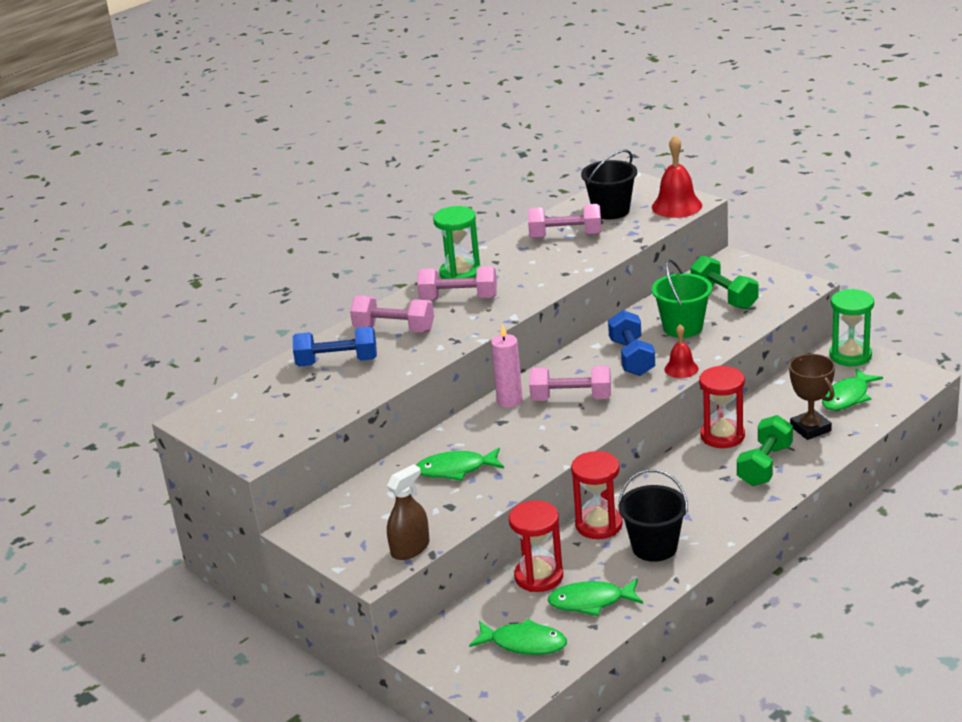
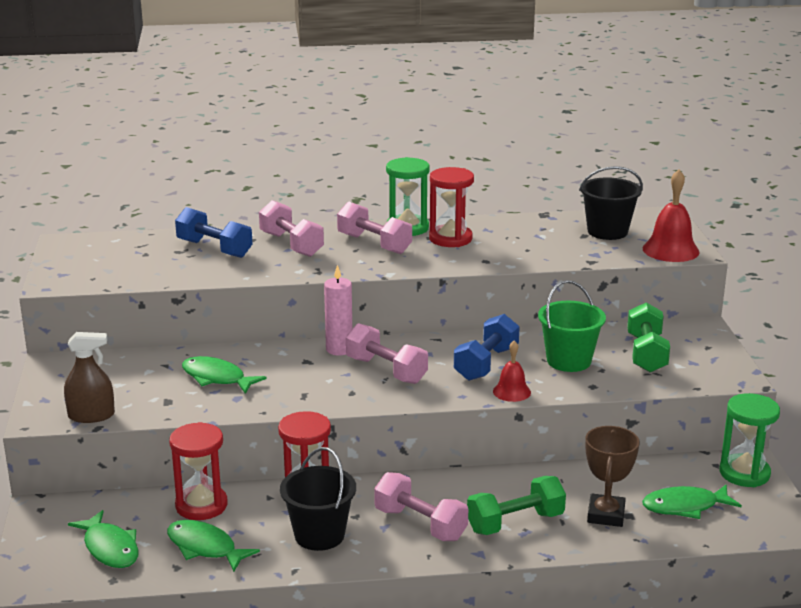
camera: 35 degrees right, 5 degrees down
(565, 236) = (536, 234): pink dumbbell -> pink dumbbell (420, 524)
(722, 436) = (518, 479): red hourglass -> red hourglass (450, 239)

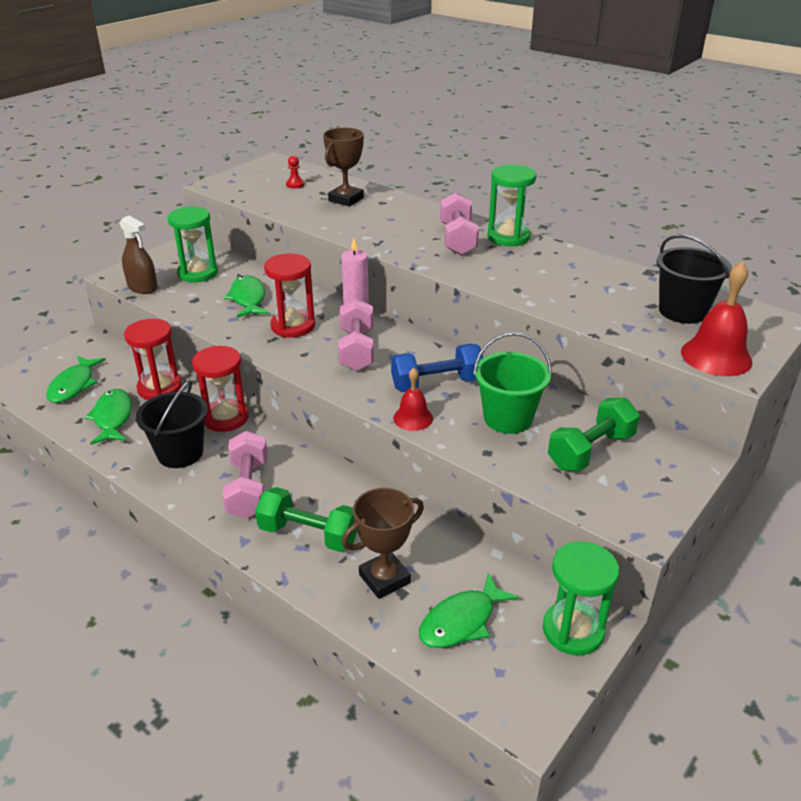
camera: 45 degrees right, 10 degrees up
(121, 381) = (198, 273): none -> green hourglass
(137, 254) = (295, 184): none -> red pawn
(214, 249) = (346, 199): blue dumbbell -> brown trophy
(291, 245) = (400, 216): pink dumbbell -> none
(450, 239) = (525, 259): red hourglass -> red hourglass (293, 326)
(685, 507) = (461, 621): green fish -> green fish turned 75 degrees counterclockwise

